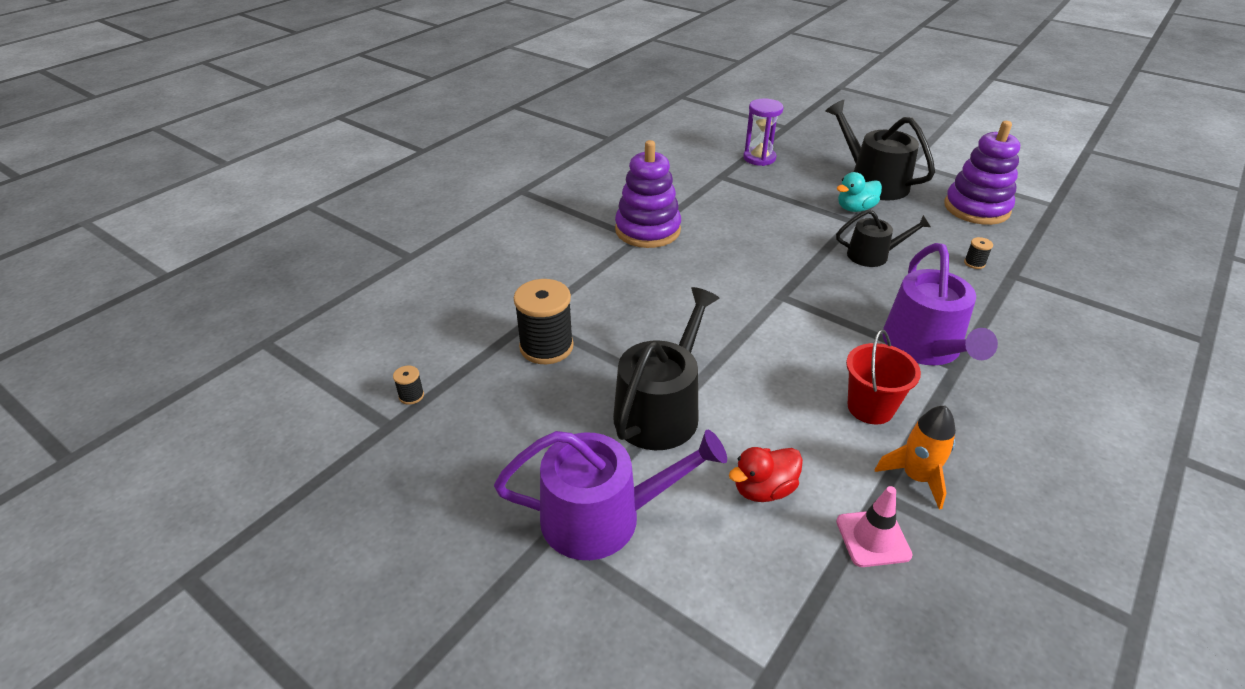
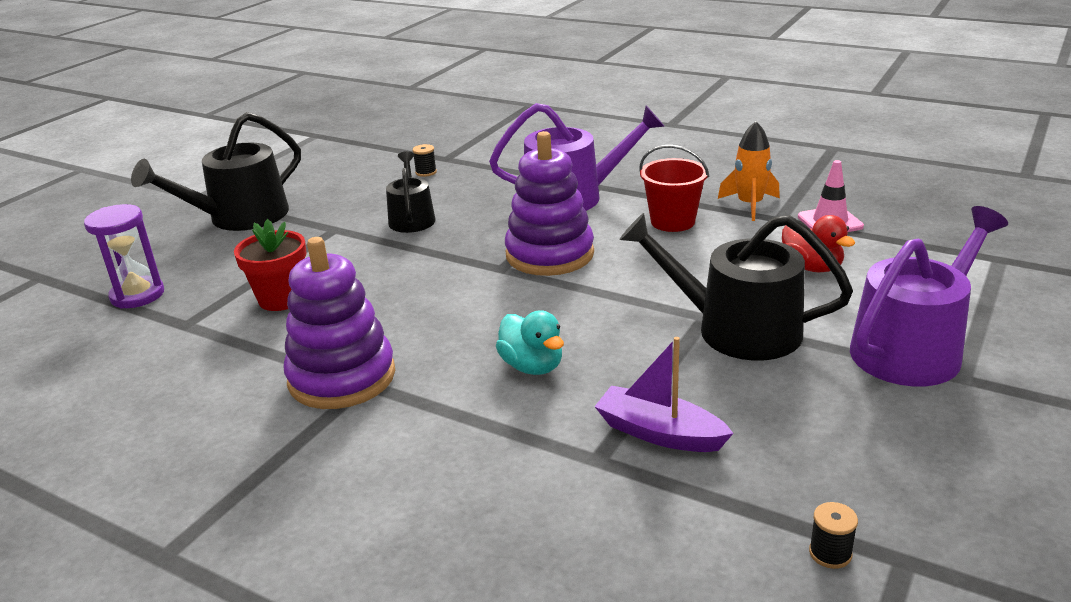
camera: 95 degrees left, 10 degrees down
(546, 347) = (659, 433): black spool -> purple boat
(603, 517) = (913, 348): purple watering can -> purple watering can turned 60 degrees clockwise
(746, 205) = (281, 299): none -> red flower pot
(855, 208) = (305, 227): turquoise duck -> turquoise duck (532, 366)
(976, 208) = (317, 167): purple stacking toy -> purple stacking toy (550, 254)

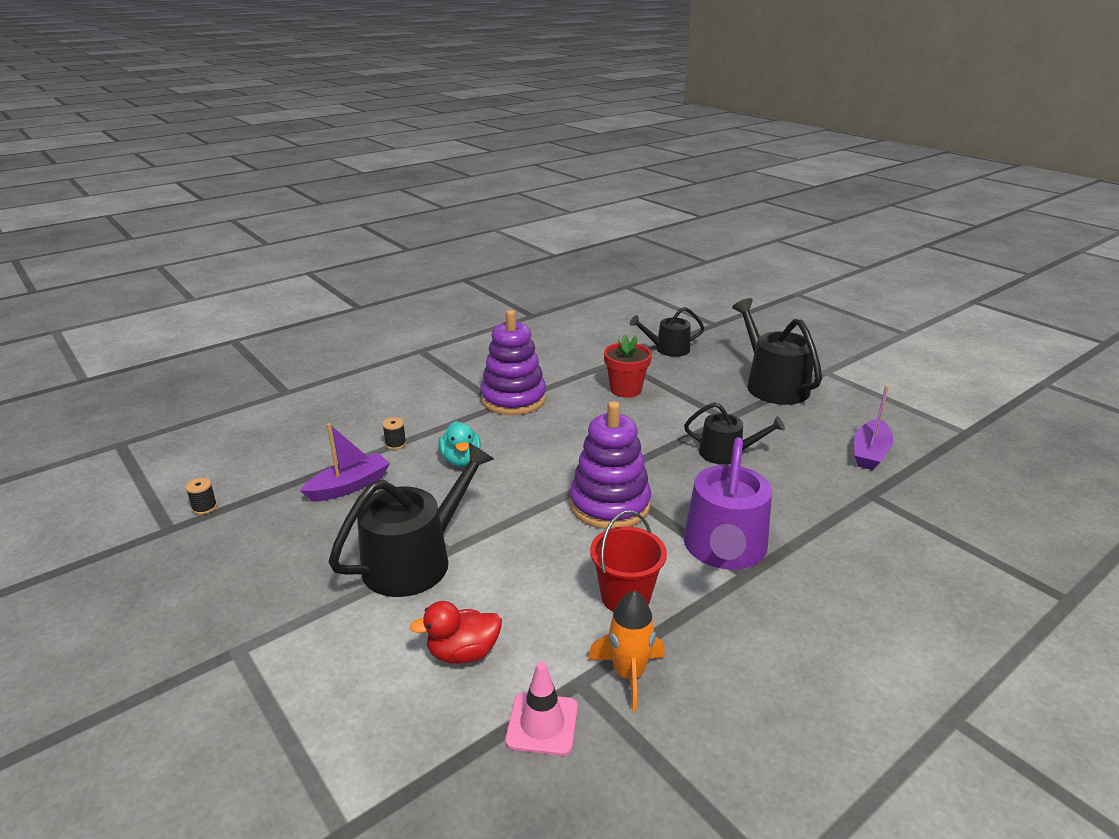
camera: 110 degrees right, 0 degrees up
(137, 295) = (668, 349): purple hourglass -> black watering can
(374, 164) = (870, 453): none -> purple boat
(426, 172) = (834, 477): black spool -> black spool (395, 444)
(532, 366) = (461, 460): turquoise duck -> turquoise duck turned 90 degrees counterclockwise
(913, 348) = (295, 645): purple watering can -> none

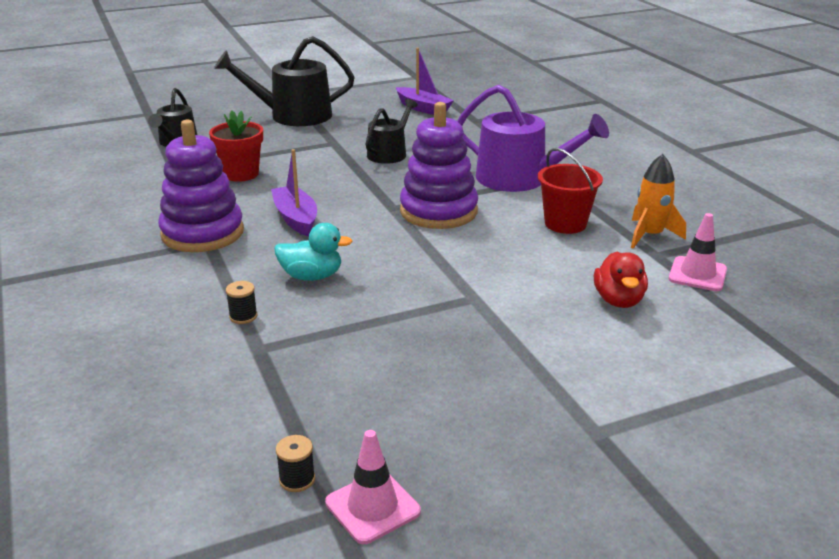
camera: 75 degrees left, 0 degrees up
(170, 543) = (372, 507): none -> pink traffic cone
(349, 486) = (319, 353): purple boat -> purple boat (296, 218)
(416, 559) = (481, 316): black watering can -> none

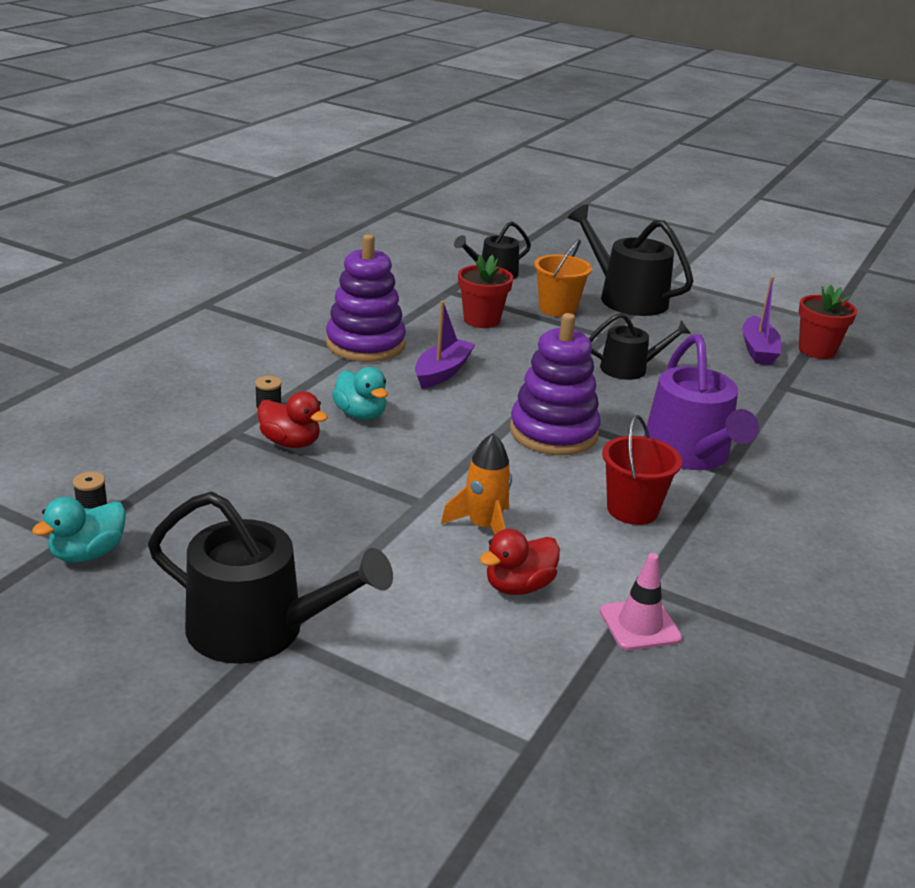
camera: 50 degrees right, 0 degrees up
(270, 142) = (557, 309): none -> orange bucket
(313, 325) = (290, 443): none -> red duck
(372, 507) = (87, 554): pink traffic cone -> turquoise duck
(447, 94) = (817, 350): none -> red flower pot
(581, 440) = (259, 629): none -> black watering can
(650, 235) = (684, 570): orange rocket -> orange rocket (484, 527)

